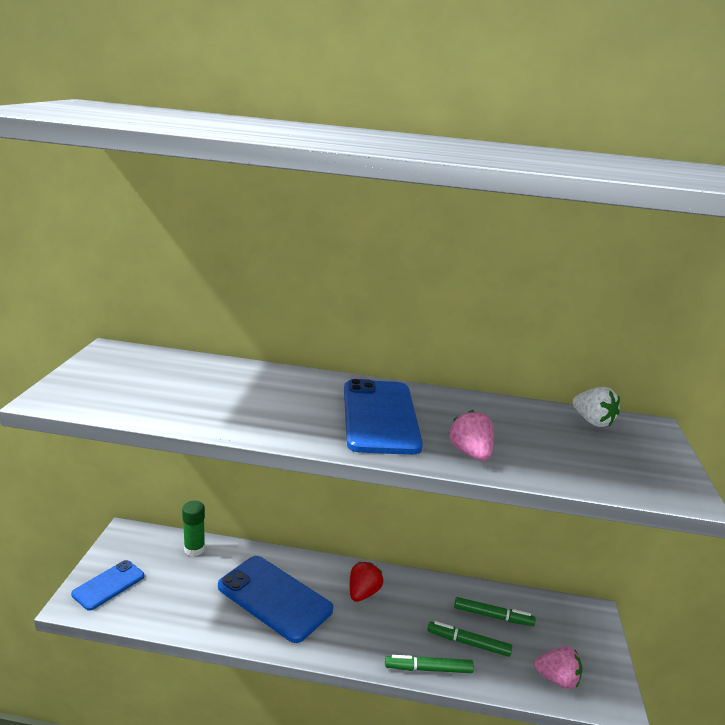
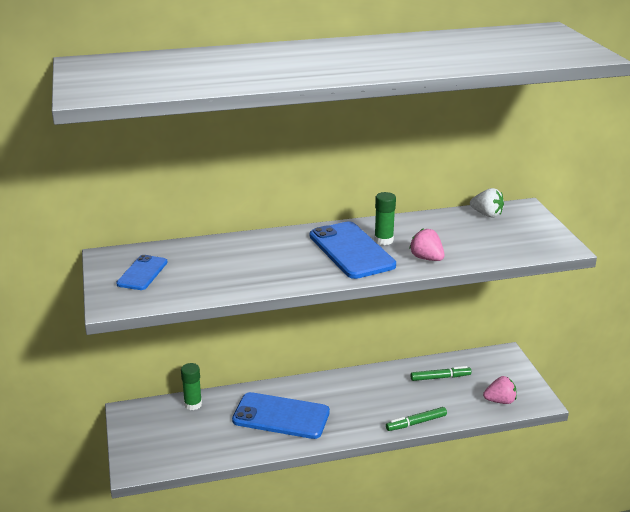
camera: 20 degrees left, 5 degrees up
(108, 585) = (147, 449): blue phone -> blue phone (142, 273)
(363, 593) = (342, 392): red strawberry -> none
(431, 416) = (383, 240): none -> green glue stick
(468, 643) = (433, 399): green marker -> none

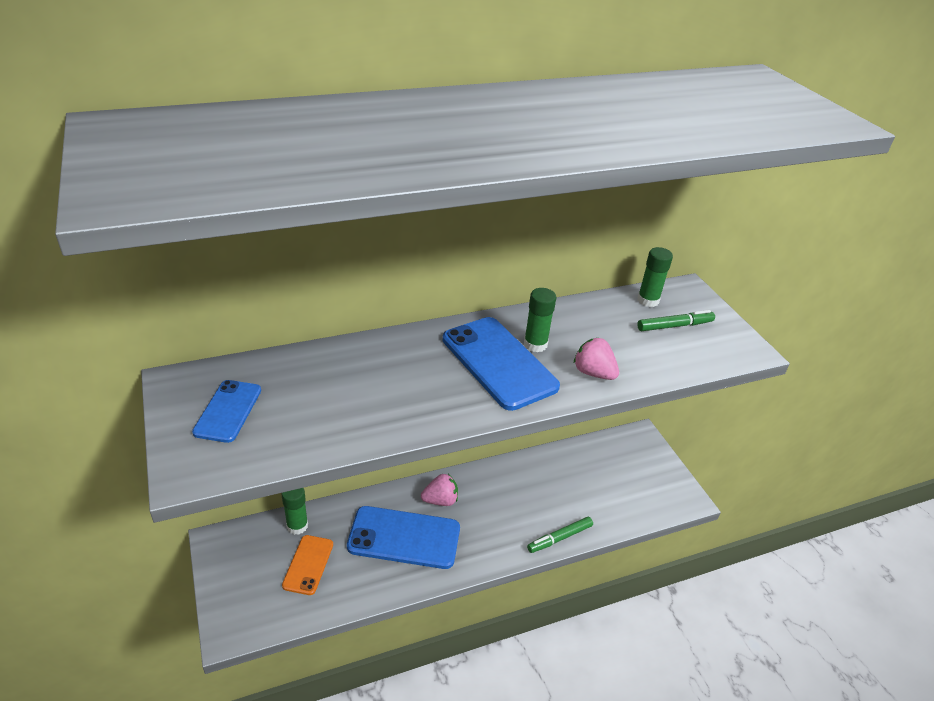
camera: 10 degrees left, 10 degrees up
(199, 430) = (308, 565): none -> orange phone
(440, 377) = (577, 471): green marker -> green marker (674, 326)
(486, 214) = (648, 300): white strawberry -> green glue stick
(500, 401) = (646, 501): pink strawberry -> pink strawberry (440, 500)

